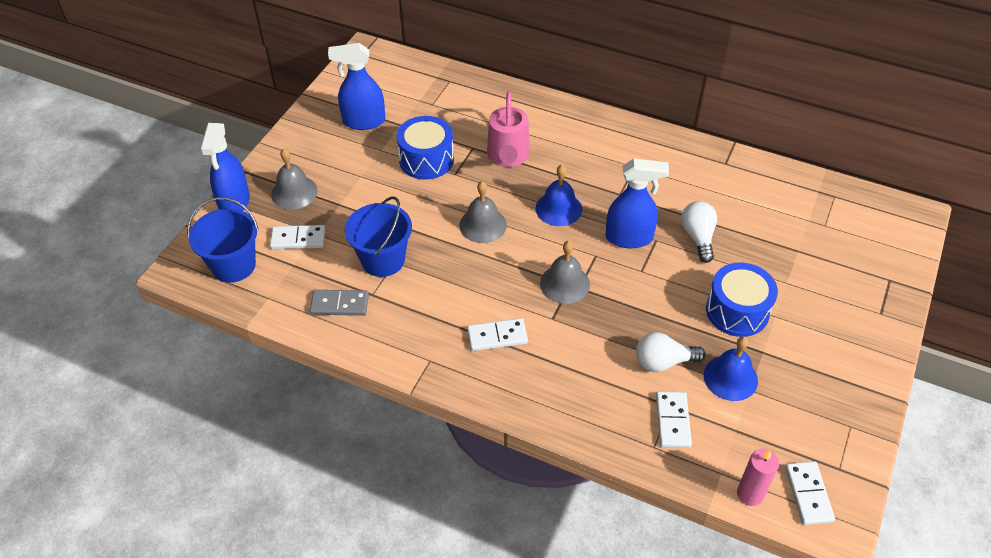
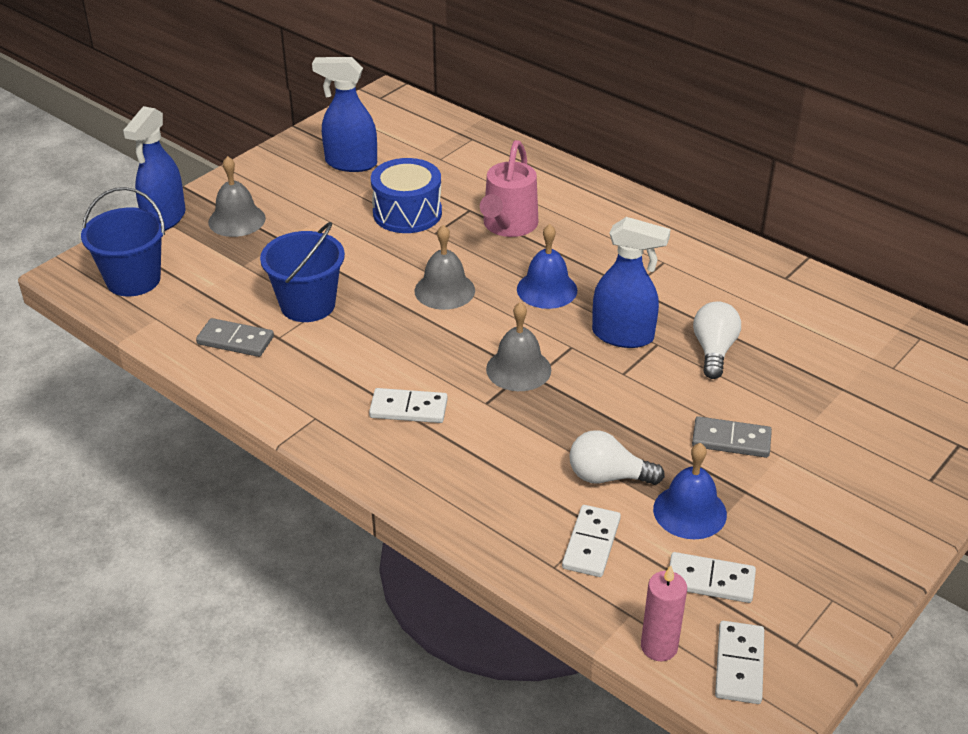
camera: 15 degrees right, 10 degrees down
(298, 239) = (219, 266): white domino -> white domino (710, 580)
(737, 311) = (731, 440): blue drum -> grey domino

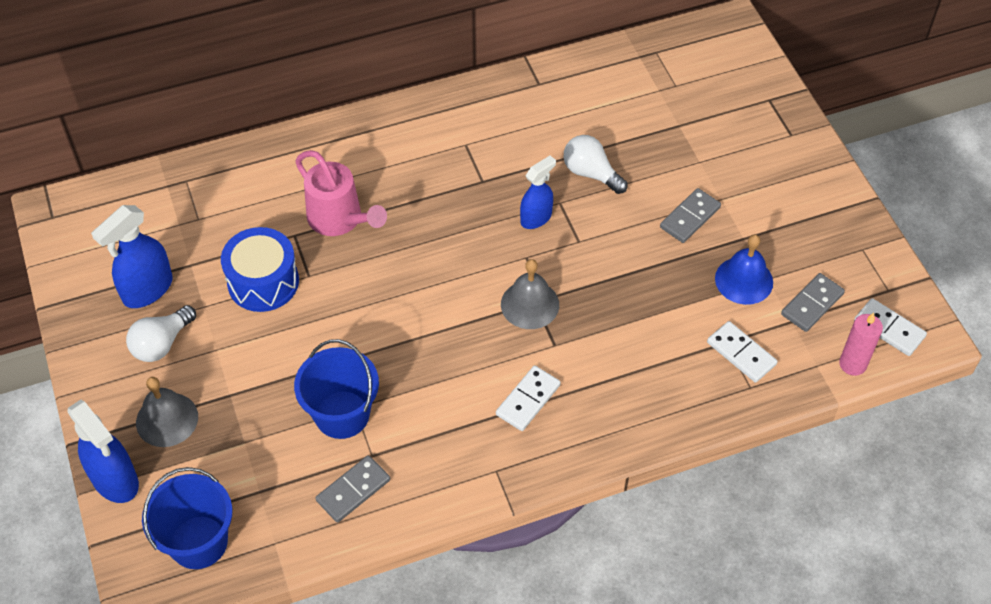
camera: 60 degrees left, 15 degrees up
(444, 290) = (395, 306): grey bell -> none
(547, 289) = (445, 236): blue bell -> none
(608, 476) = (682, 309): white light bulb -> white light bulb (162, 343)
(623, 335) = (536, 218): blue spray bottle -> blue spray bottle, size x0.66
(710, 580) = (812, 304): white domino -> grey domino

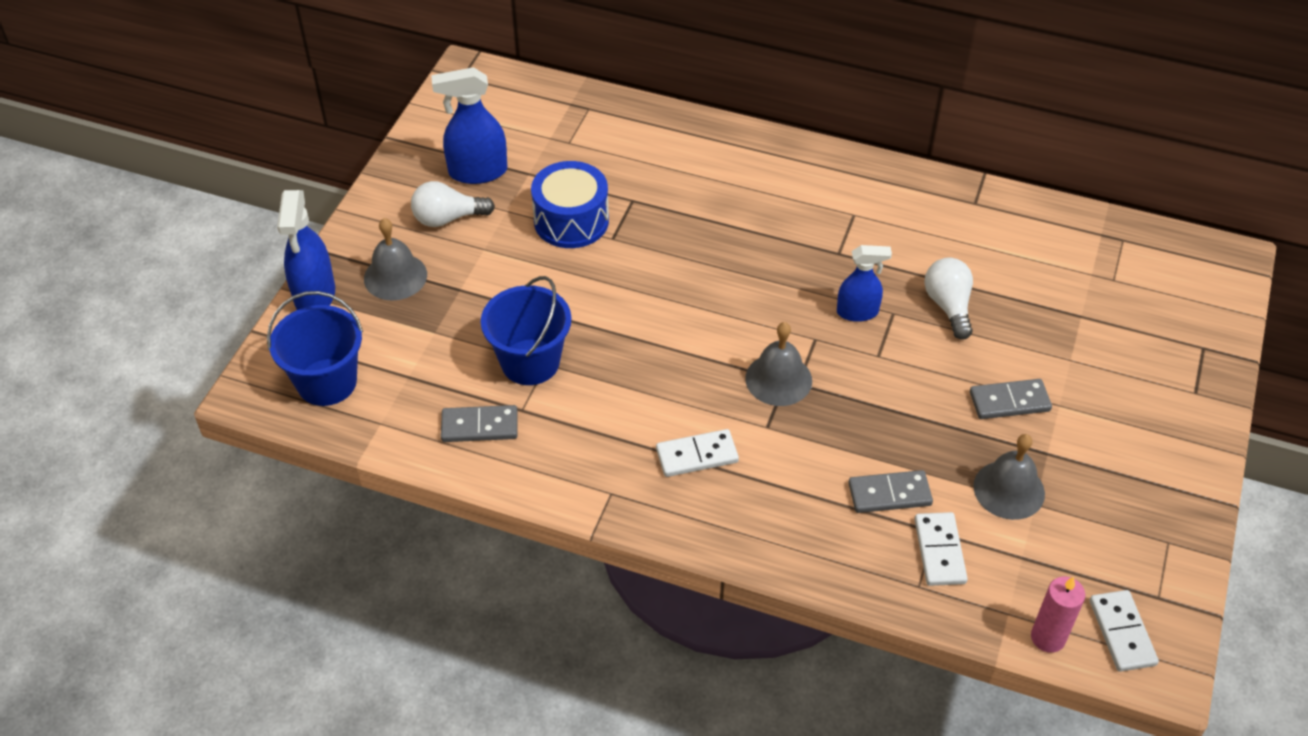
camera: 40 degrees right, 5 degrees down
(340, 220) = (682, 211): pink watering can -> none
(744, 280) = (1009, 489): blue bell -> grey bell
(812, 304) = (1059, 556): grey domino -> grey domino (889, 494)

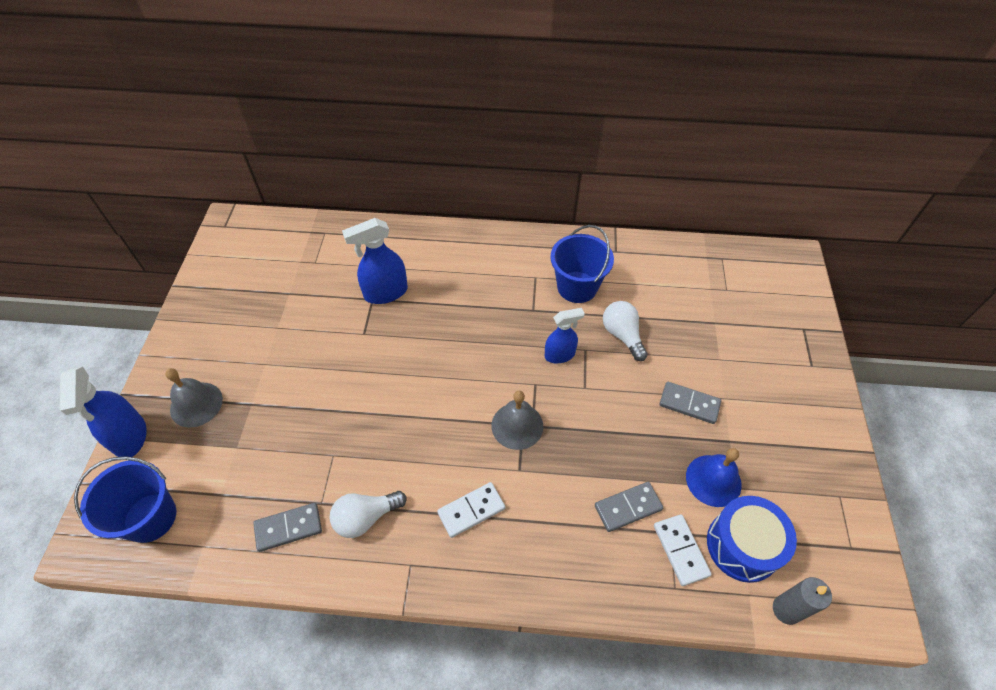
camera: 15 degrees left, 5 degrees up
(448, 218) = (232, 344): white light bulb -> white light bulb (366, 517)
(477, 172) = (249, 300): blue spray bottle -> blue spray bottle (385, 293)
(530, 362) = (320, 457): blue bucket -> blue bucket (577, 287)
(571, 221) = (329, 325): blue drum -> blue drum (742, 545)
(1009, 401) = (689, 404): grey domino -> grey domino turned 45 degrees clockwise
(1009, 489) = (713, 480): grey bell -> blue bell
(1048, 637) = (786, 610): pink candle -> grey candle
(1121, 632) = (837, 589): white domino -> none

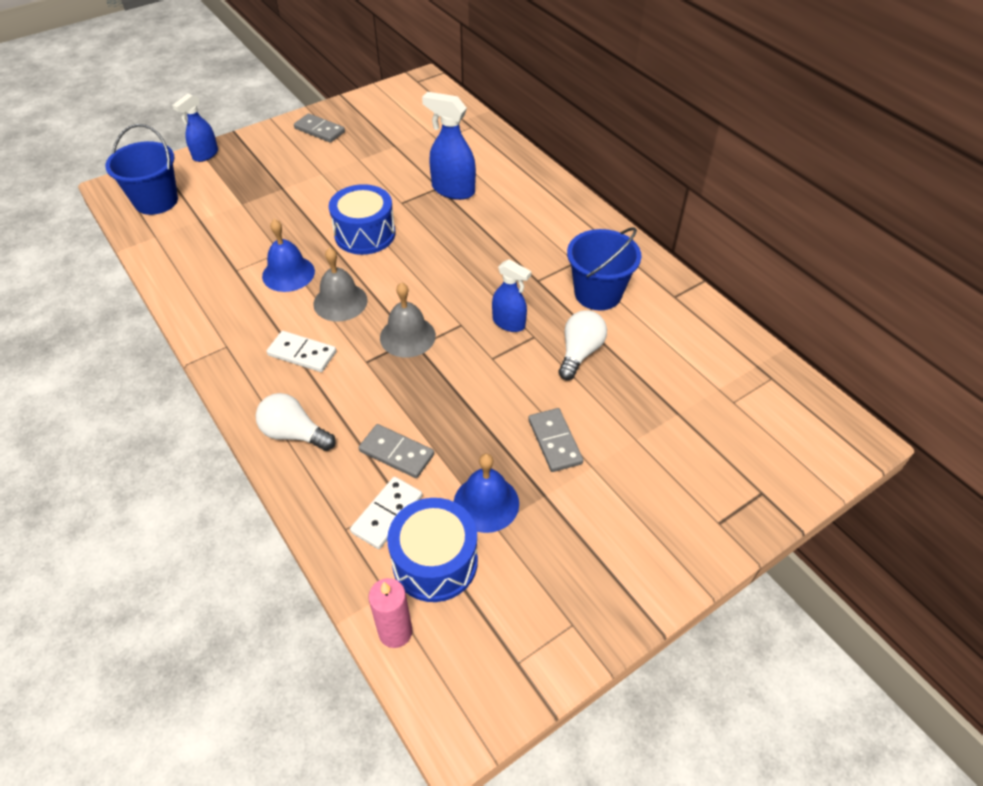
camera: 50 degrees right, 5 degrees down
(130, 437) = (205, 155): blue spray bottle -> blue spray bottle, size x0.66
(196, 404) = (257, 165): grey bell -> grey bell (340, 302)
(288, 528) = (202, 266): grey domino -> grey domino (319, 130)
(366, 517) = (244, 299): white light bulb -> white light bulb (294, 434)
(367, 464) = (288, 273): none -> blue bell
(375, 381) = (365, 234): none -> blue drum
(786, 610) = (395, 632): grey candle -> pink candle

